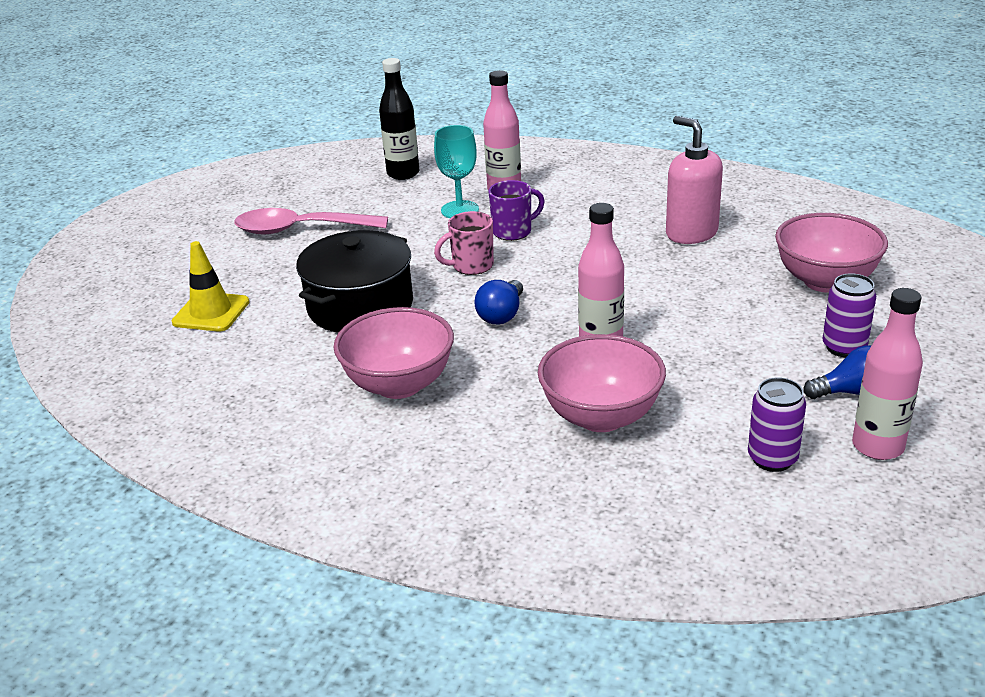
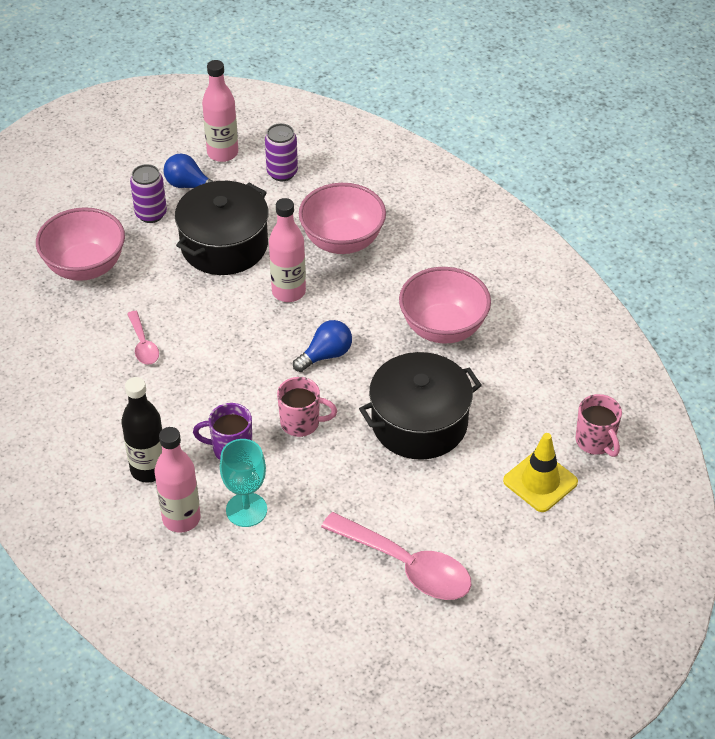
camera: 150 degrees left, 15 degrees up
(166, 359) = (595, 442): none -> pink mug
(403, 174) = (246, 613): black bottle -> black bottle (149, 469)
(680, 256) = (143, 345): none -> pink spoon
(691, 233) = (104, 365): pink soap dispenser -> none
(724, 355) = (224, 245): none -> black pot

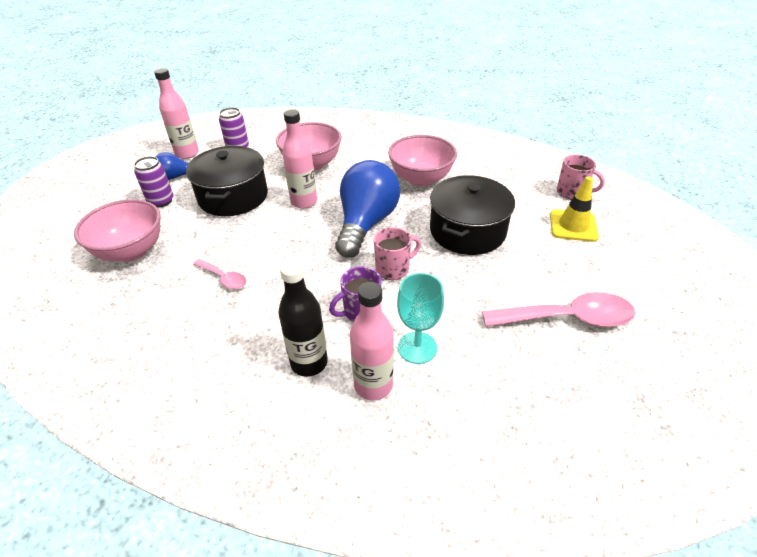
camera: 35 degrees left, 5 degrees down
(326, 355) = (366, 223): blue light bulb -> blue light bulb, size x1.97

